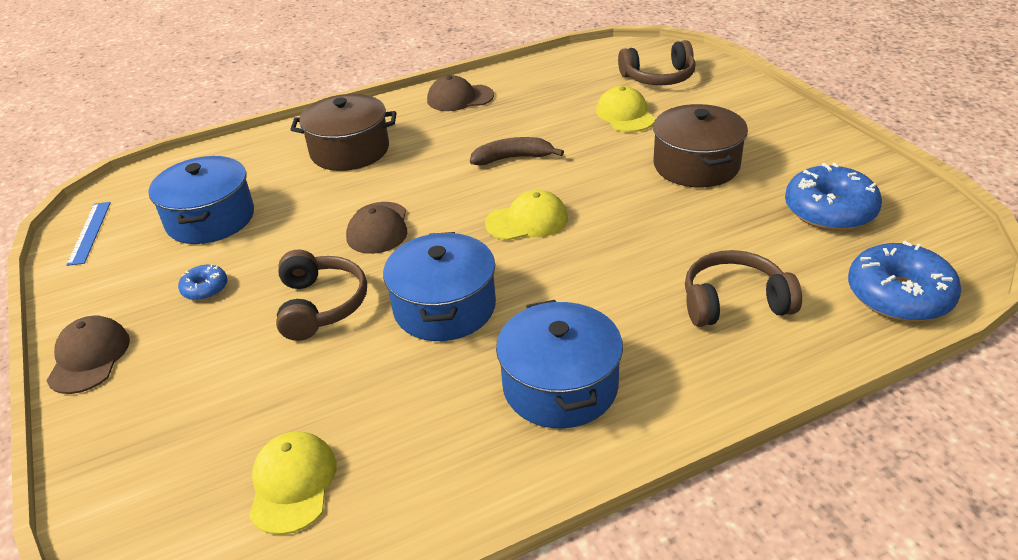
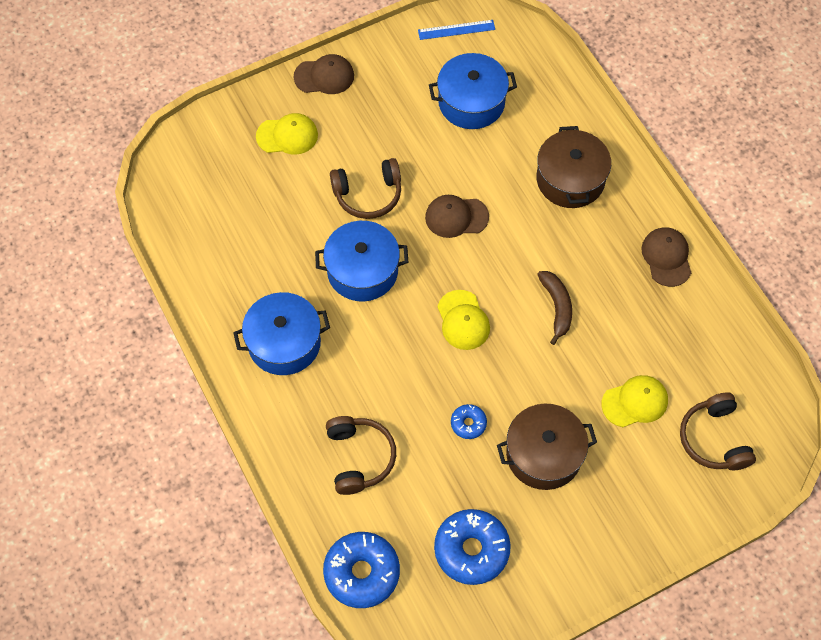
camera: 85 degrees right, 25 degrees up
(205, 289) = (389, 121): blue donut -> blue donut (468, 423)
(292, 484) = (219, 208): yellow cap -> yellow cap (287, 136)

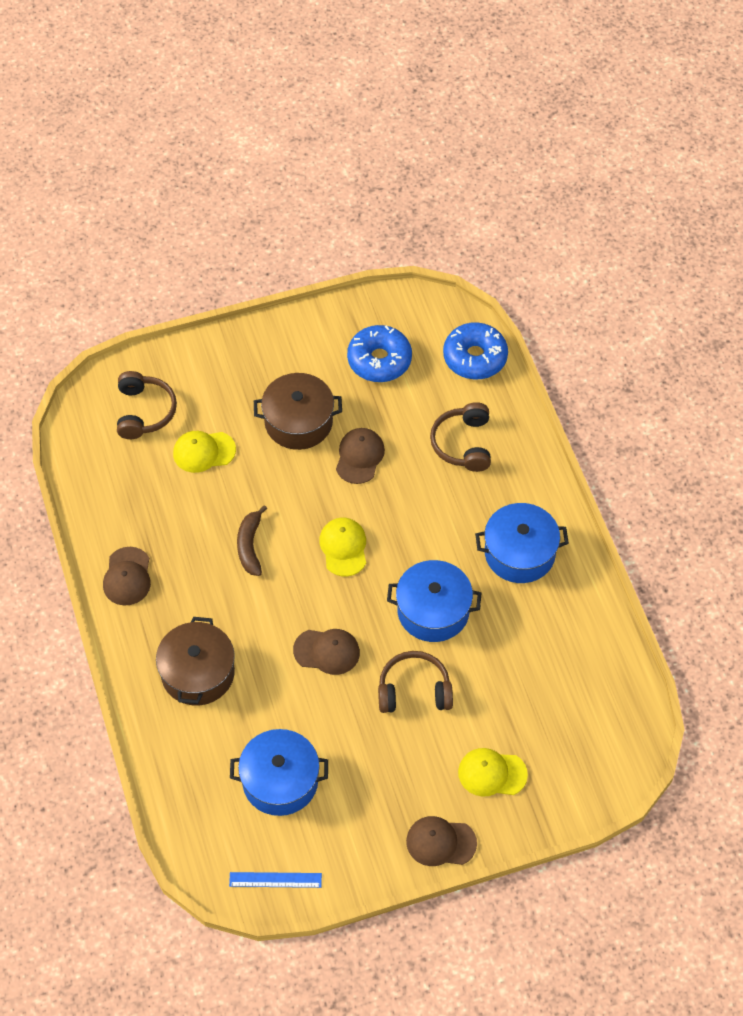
camera: 170 degrees left, 5 degrees down
(468, 423) = (359, 457): blue donut -> brown cap

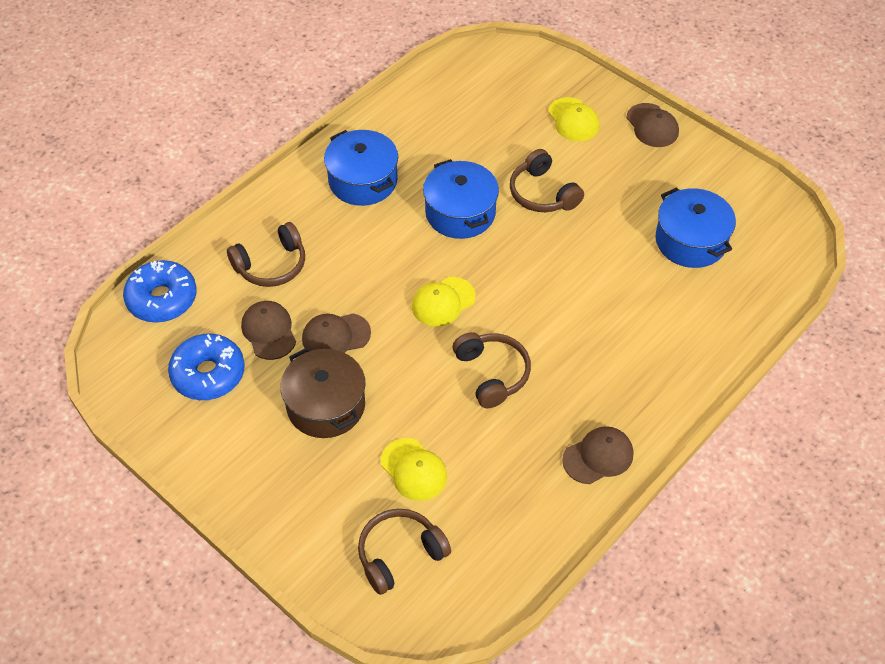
camera: 120 degrees left, 5 degrees down
(197, 673) = (647, 346): brown pot -> none
(250, 546) = (492, 374): brown banana -> brown headphones
(275, 880) = (769, 206): blue ruler -> none
(327, 651) = (553, 265): brown cap -> brown cap (269, 331)

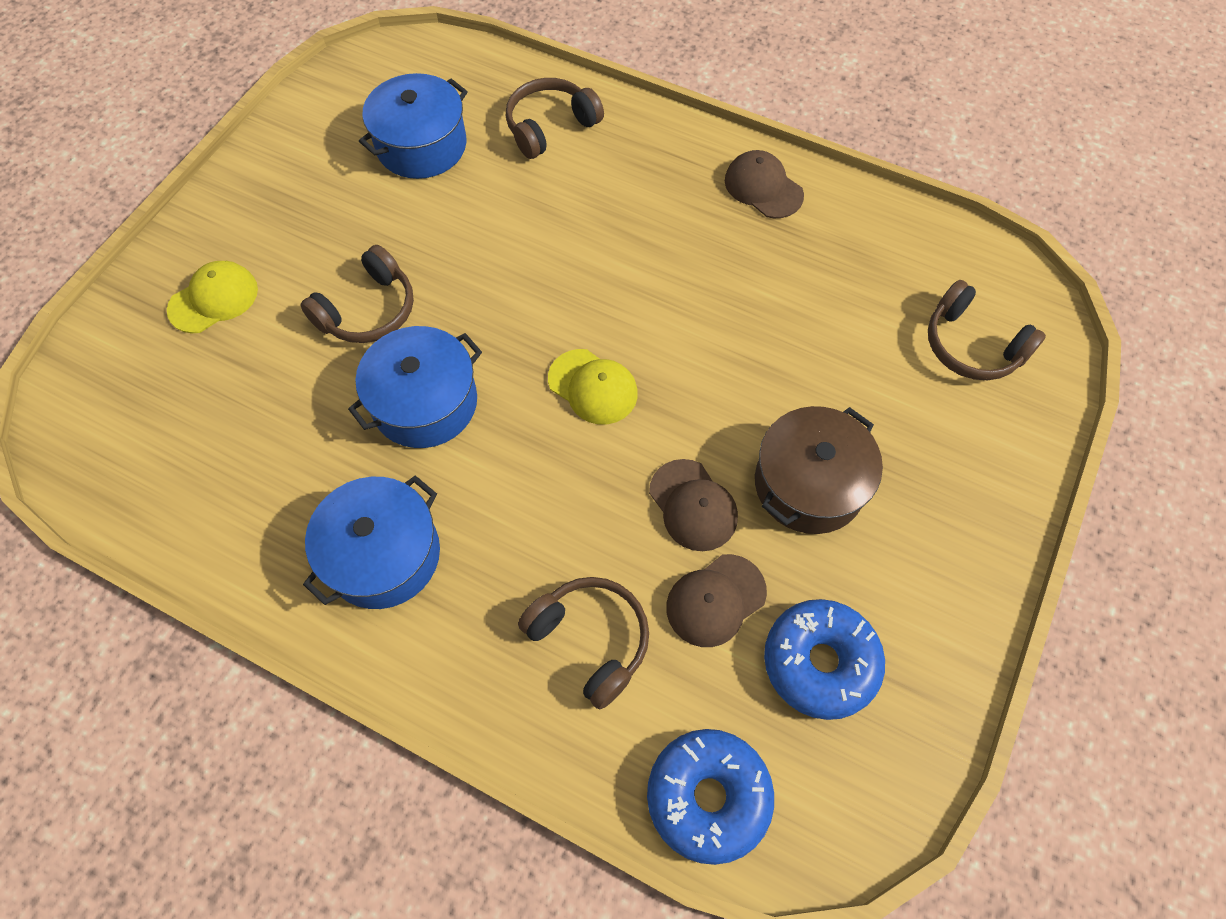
camera: 105 degrees left, 10 degrees up
(414, 470) = (858, 358): yellow cap -> none
(492, 374) = (689, 307): brown headphones -> brown headphones (550, 126)
(652, 126) = (217, 208): brown cap -> none

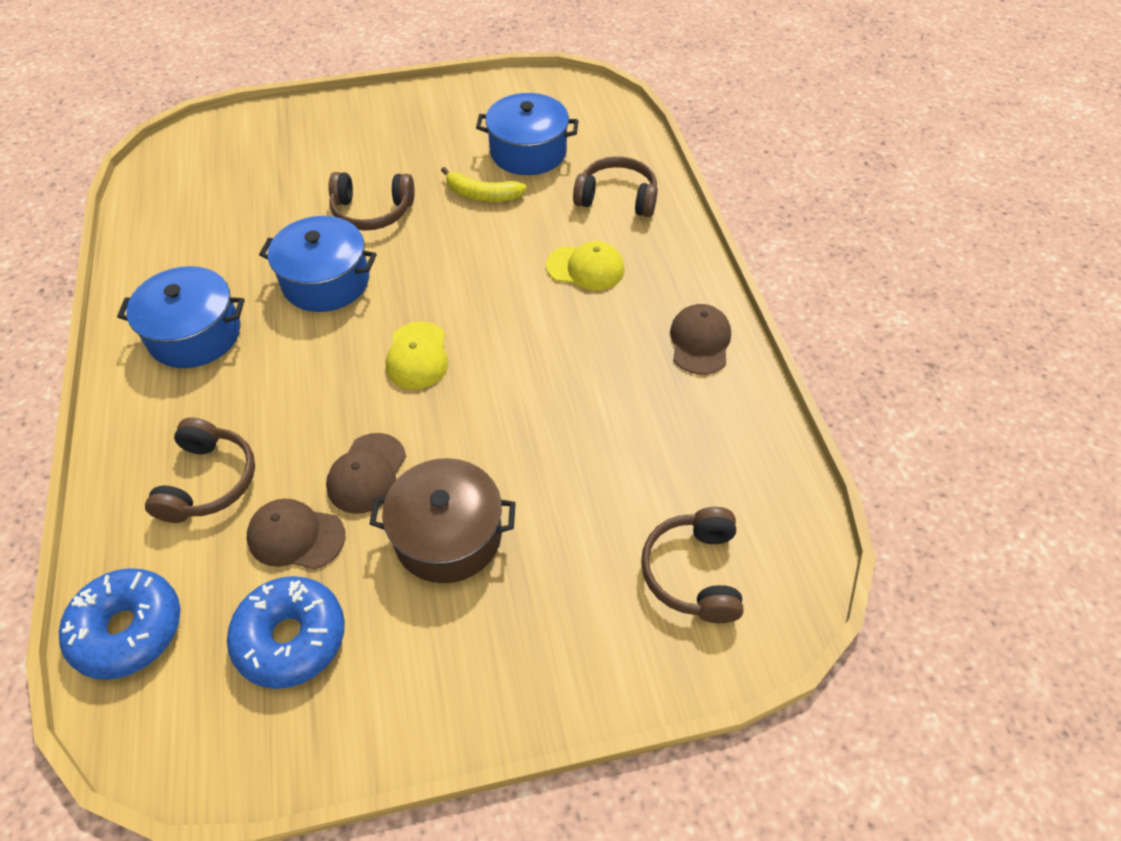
camera: 50 degrees right, 10 degrees down
(214, 299) = (315, 145): yellow cap -> yellow cap (585, 268)
(440, 214) = (482, 195): none -> yellow banana

